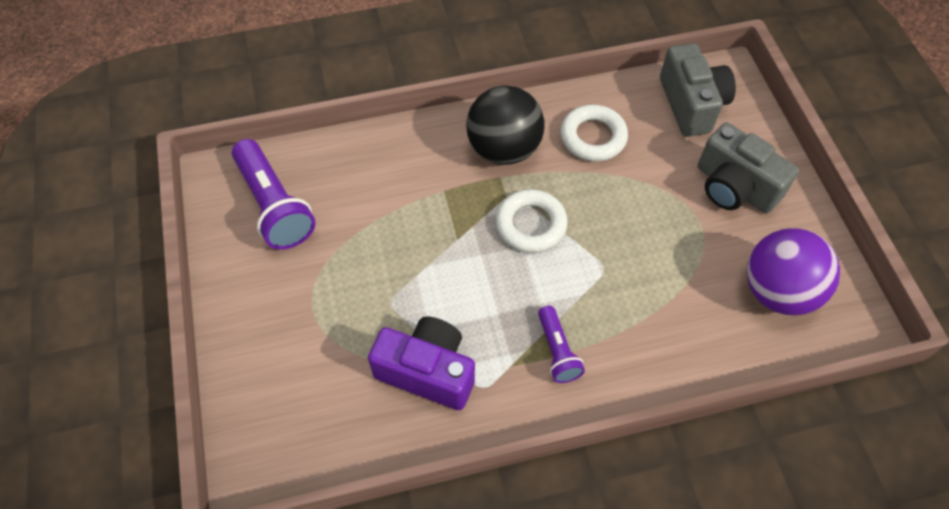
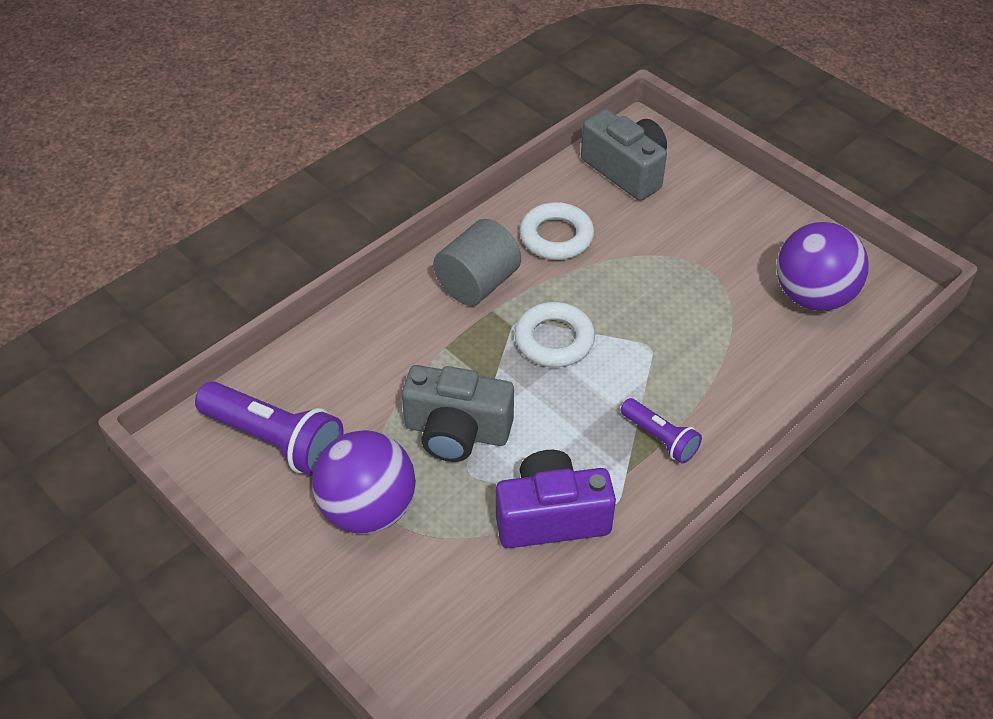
camera: 30 degrees left, 10 degrees down
(301, 293) = (368, 509): none -> purple ball
(504, 149) = (477, 283): black ball -> grey cylinder
(734, 187) = (715, 226): grey camera -> grey camera (456, 431)

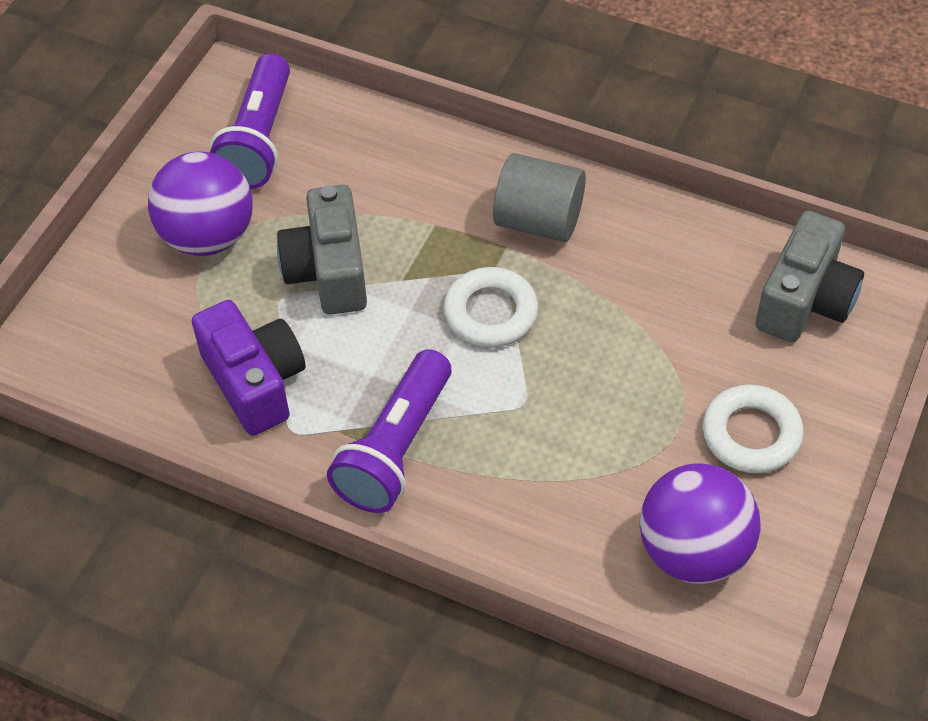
camera: 70 degrees right, 5 degrees up
(556, 237) = (650, 267): white ring -> white ring (751, 434)
(660, 438) = (396, 448): purple flashlight -> purple flashlight, size x1.78

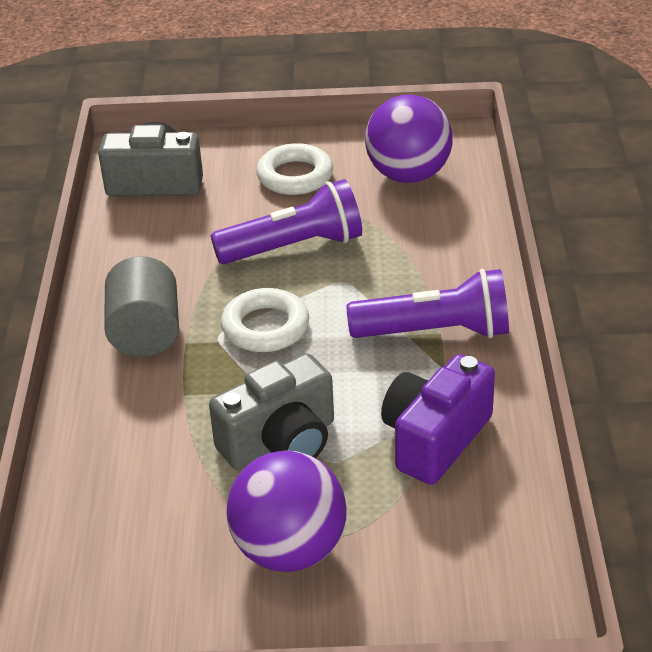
camera: 115 degrees left, 15 degrees down
(259, 140) = (133, 569): purple flashlight -> purple flashlight (294, 247)

